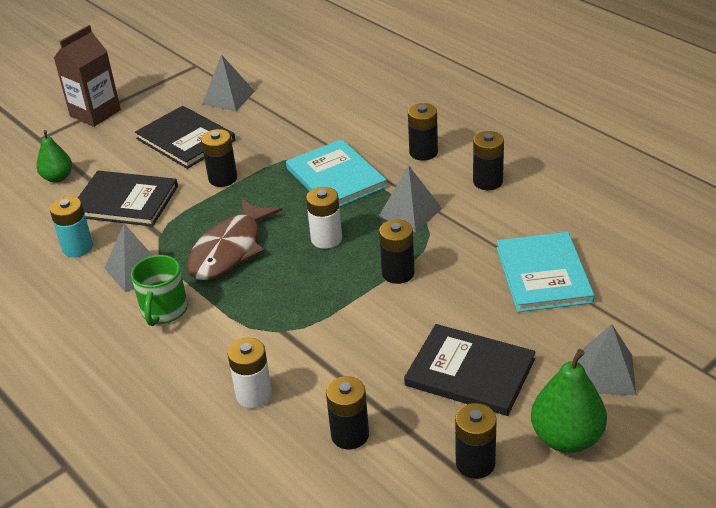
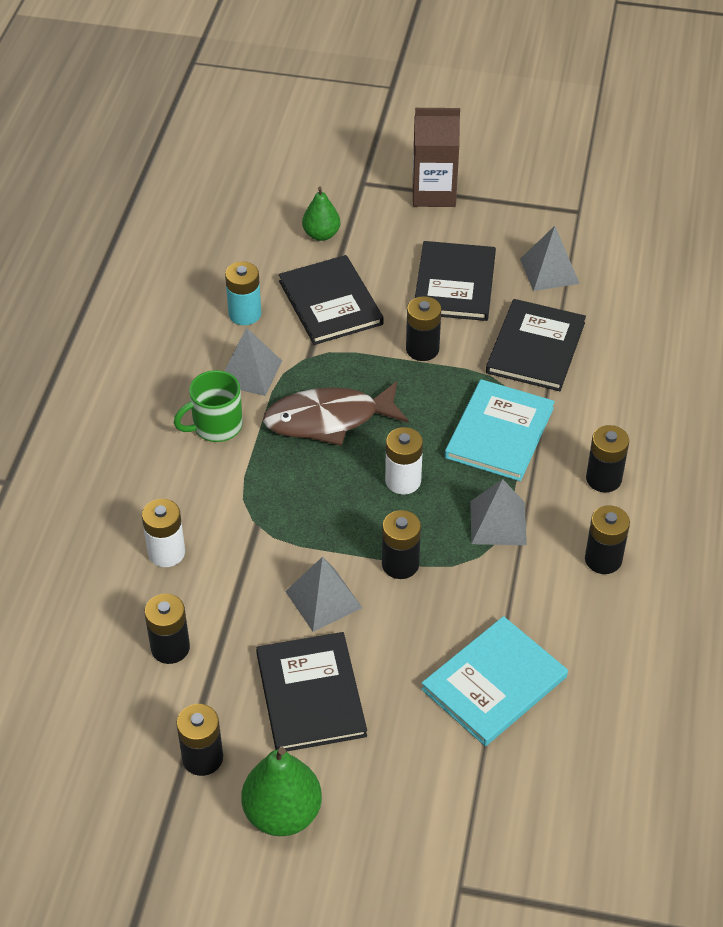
camera: 50 degrees right, 10 degrees up
(284, 131) = (535, 348): none -> black book
(606, 374) = (391, 805): grey pyramid -> grey pyramid (323, 599)

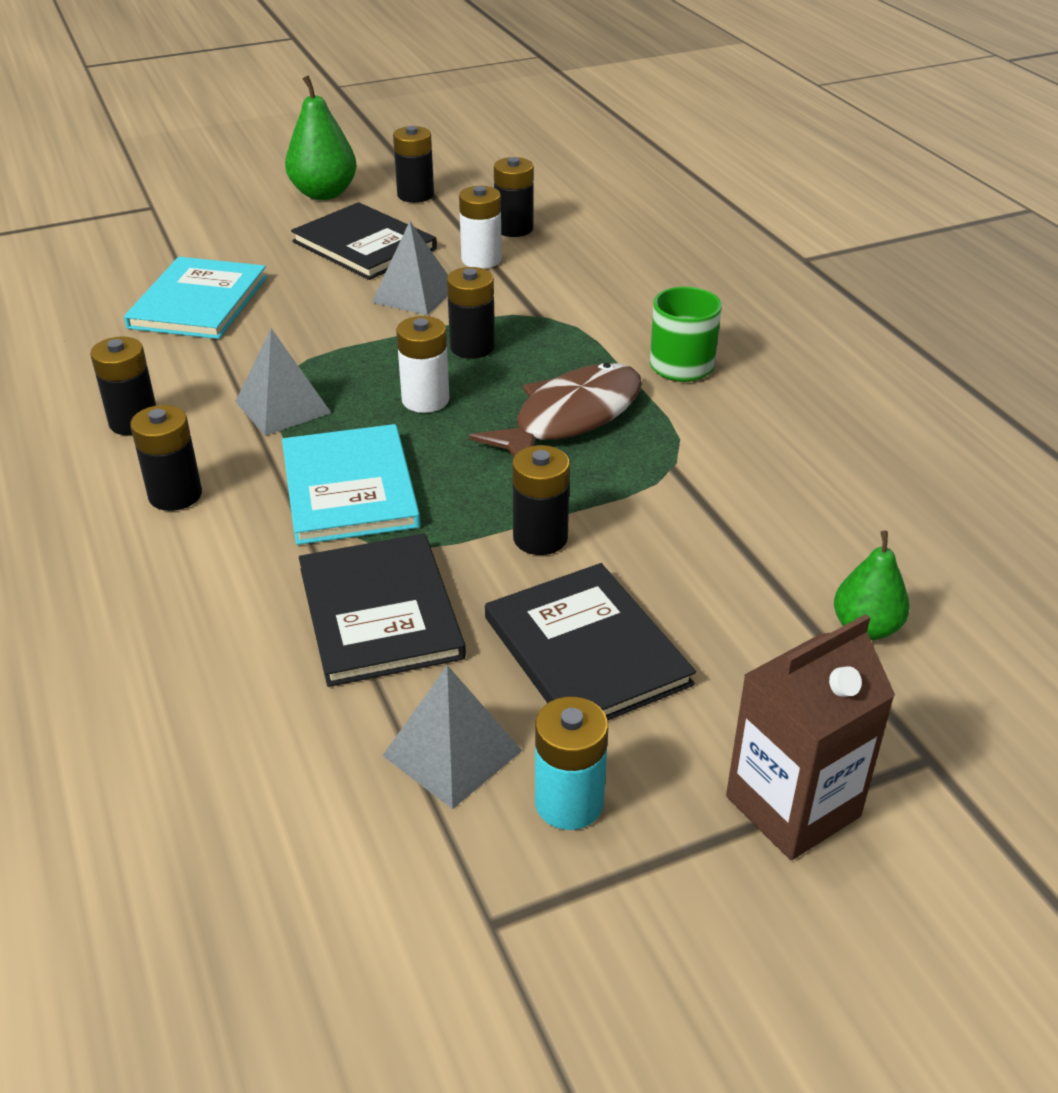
camera: 145 degrees right, 10 degrees down
(166, 552) = (595, 271): white battery -> white battery (481, 259)
(245, 314) = (811, 477): turquoise battery -> turquoise battery (569, 803)
(249, 372) = (717, 422): grey pyramid -> none
(330, 303) = (727, 539): black book -> none
(400, 564) = (363, 340): black battery -> black battery (472, 347)

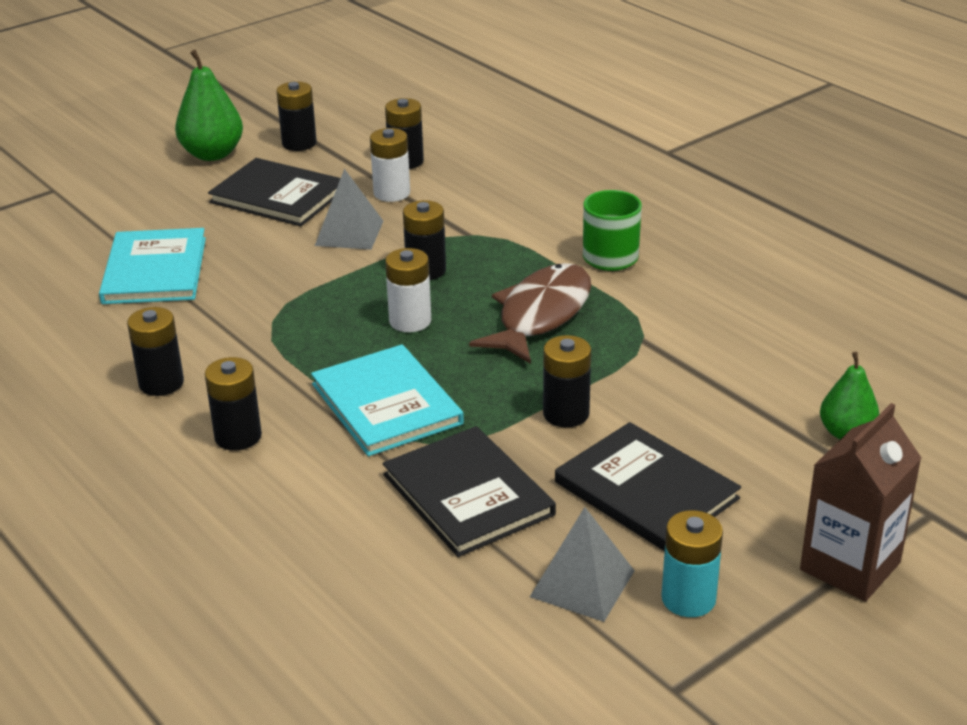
camera: 15 degrees left, 5 degrees down
(283, 407) = (288, 348): grey pyramid -> none

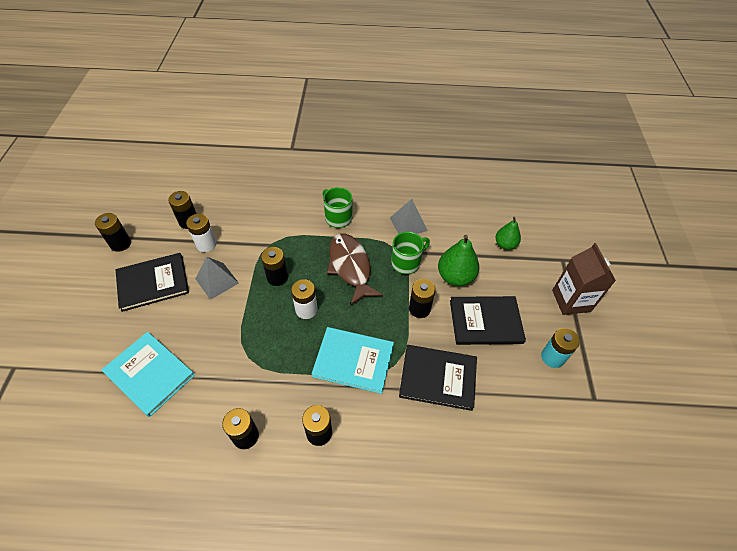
camera: 50 degrees left, 20 degrees up
(212, 154) = (81, 280): green pear -> green pear (455, 276)
(582, 583) = (519, 382): grey pyramid -> grey pyramid (408, 224)
(633, 357) = (406, 262): none -> green mug

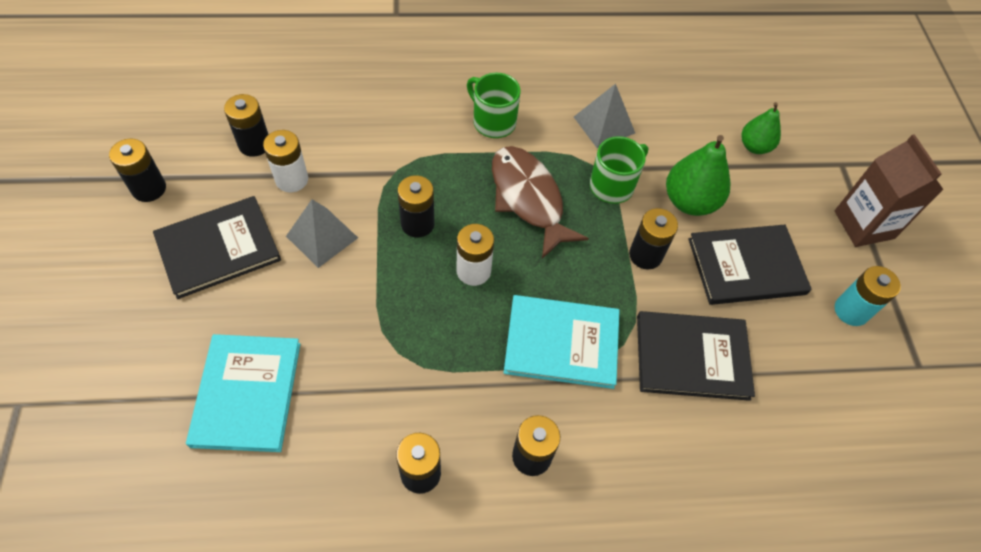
camera: 10 degrees left, 5 degrees up
(149, 374) = (247, 393): turquoise book -> turquoise book turned 60 degrees clockwise

